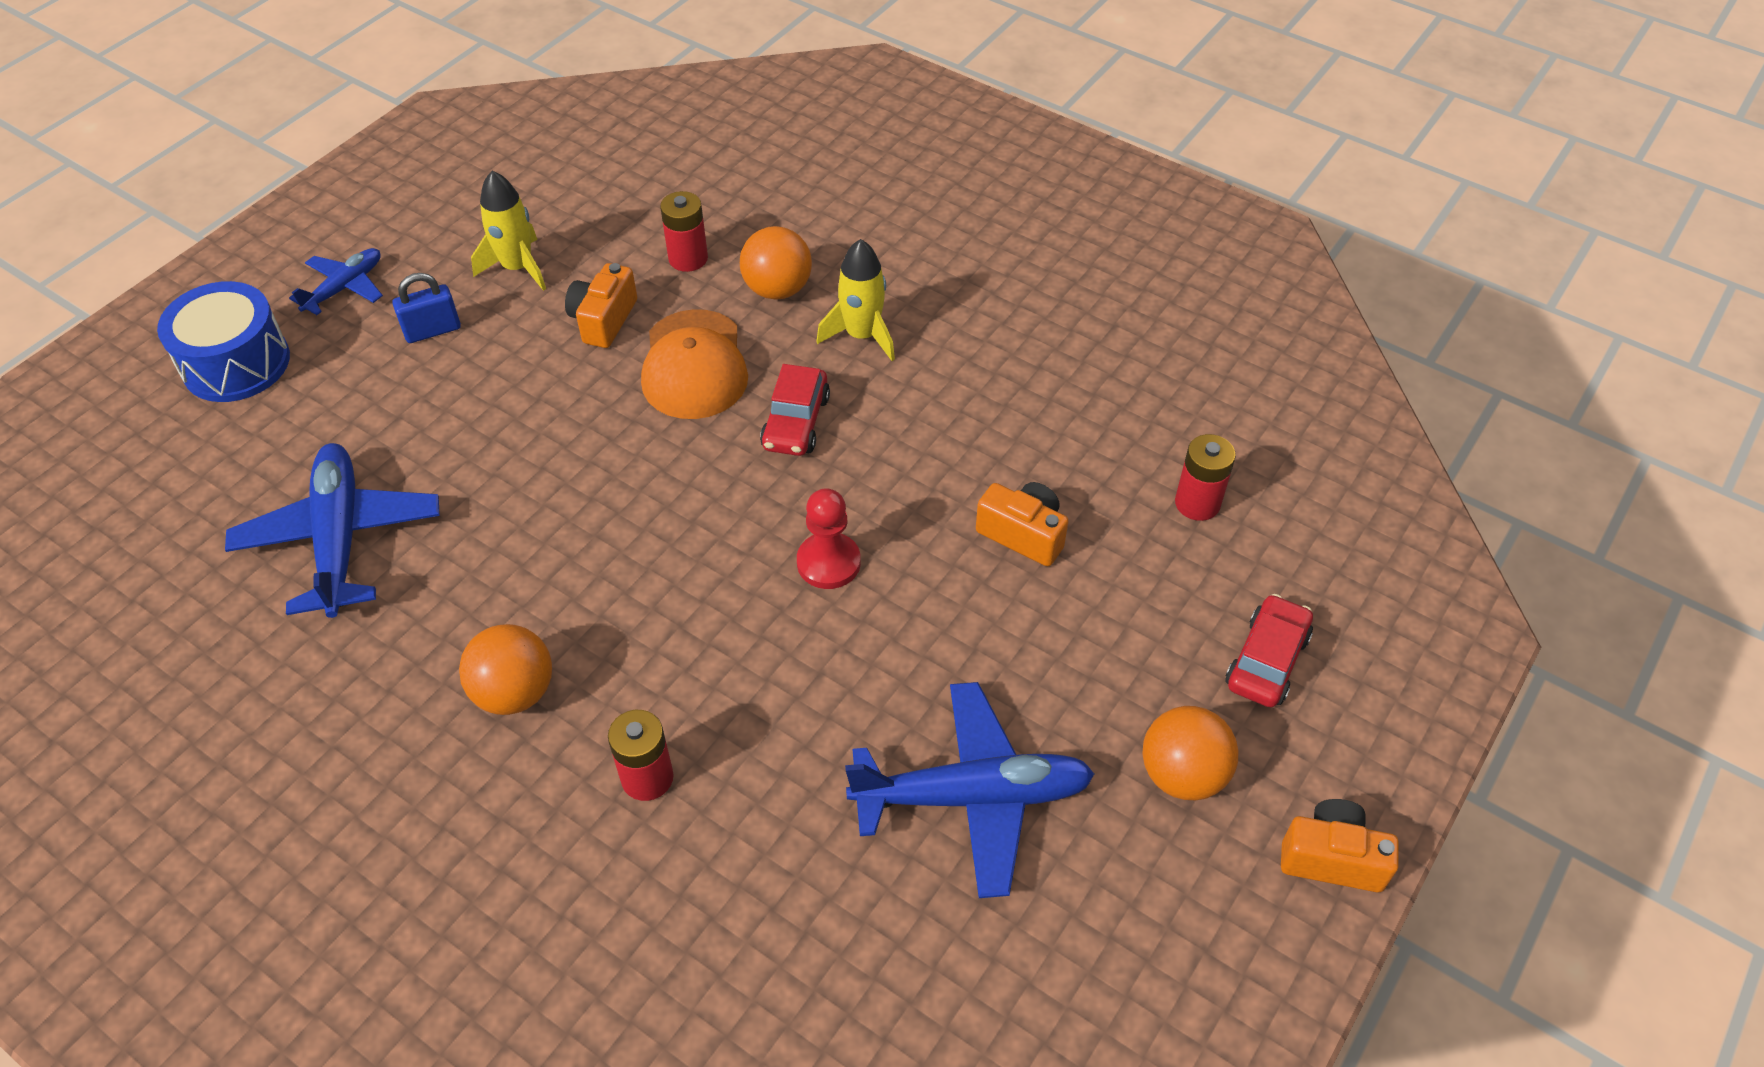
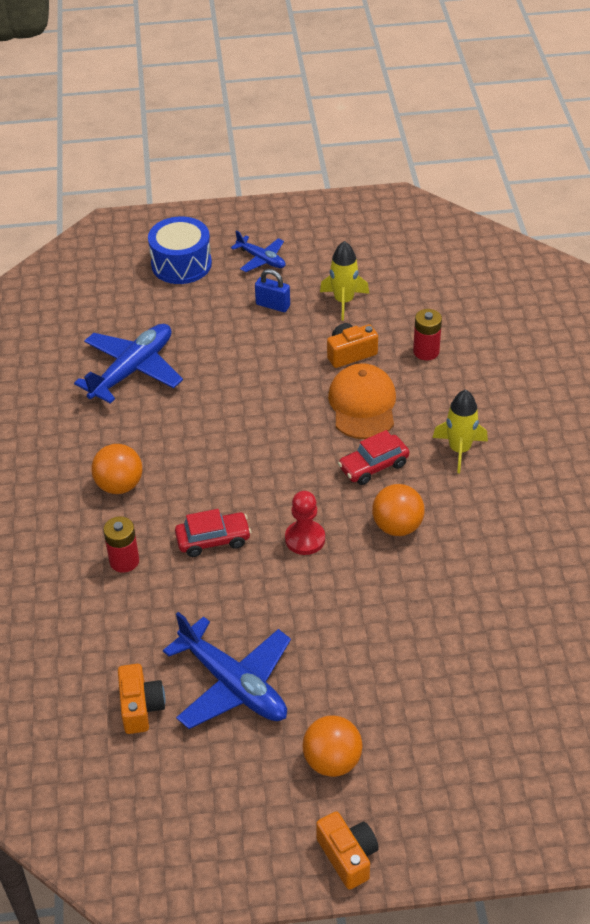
camera: 50 degrees right, 5 degrees down
(345, 287) = (261, 259): blue plane -> blue plane turned 45 degrees clockwise
(694, 365) = (363, 405): orange cap -> orange cap turned 135 degrees clockwise
(777, 289) = (448, 397): orange ball -> orange ball (397, 526)
(1023, 534) = (408, 601): orange camera -> orange camera (140, 707)
(1197, 503) = (514, 660): red battery -> none
(1266, 661) = (442, 755): red car -> red car (213, 540)

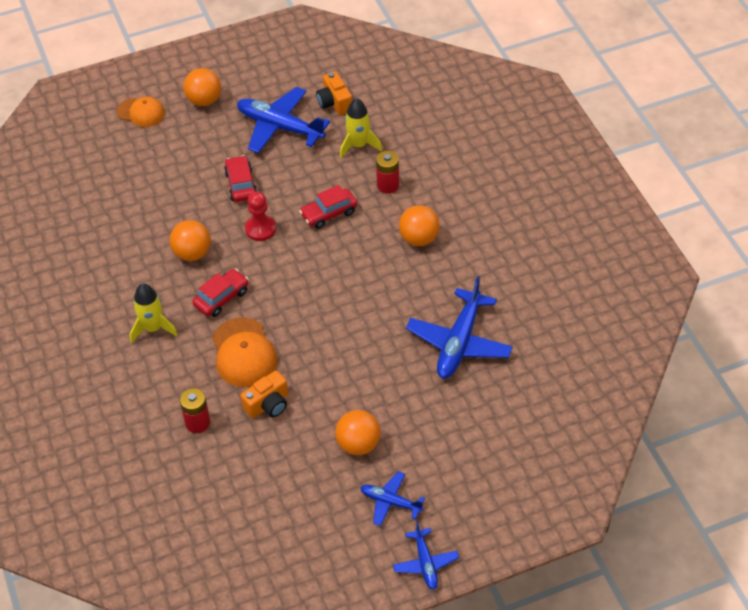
camera: 165 degrees right, 5 degrees up
(181, 264) = (470, 476): blue drum -> none
(250, 216) = (425, 563): none -> blue plane
(273, 305) = (358, 444): blue padlock -> orange ball
(313, 605) = (241, 185): none -> red car
(343, 301) = (290, 465): yellow rocket -> yellow rocket (358, 145)
(348, 856) = (183, 59): orange camera -> none
(434, 762) = (141, 112): none -> orange cap

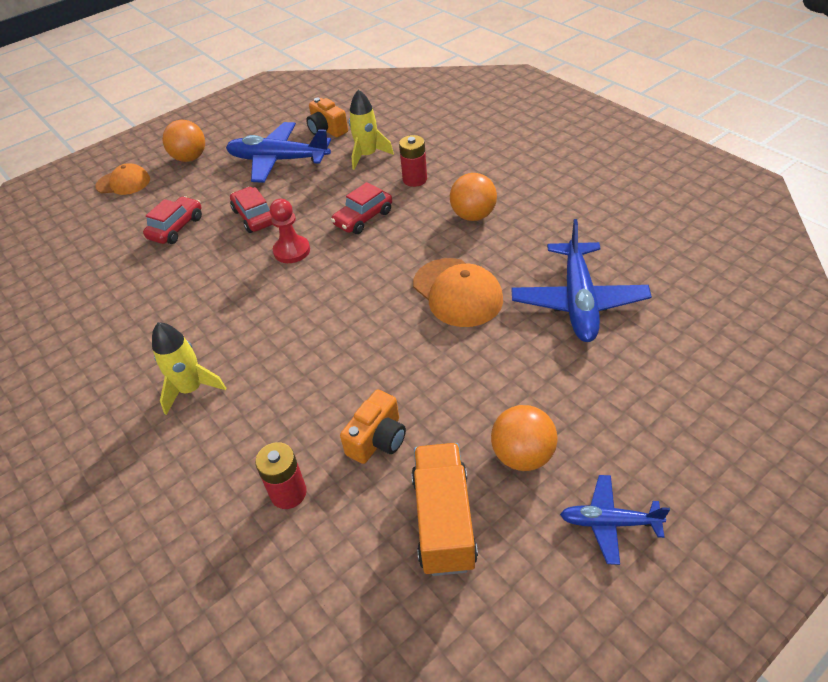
camera: 15 degrees left, 5 degrees down
(192, 253) = (219, 294): orange ball -> none
(221, 298) = (270, 331): red car -> red car (176, 228)
(243, 353) = (320, 385): orange cap -> orange cap (457, 292)
(289, 470) = (444, 520): none -> orange truck
(425, 563) = (714, 602): blue plane -> none

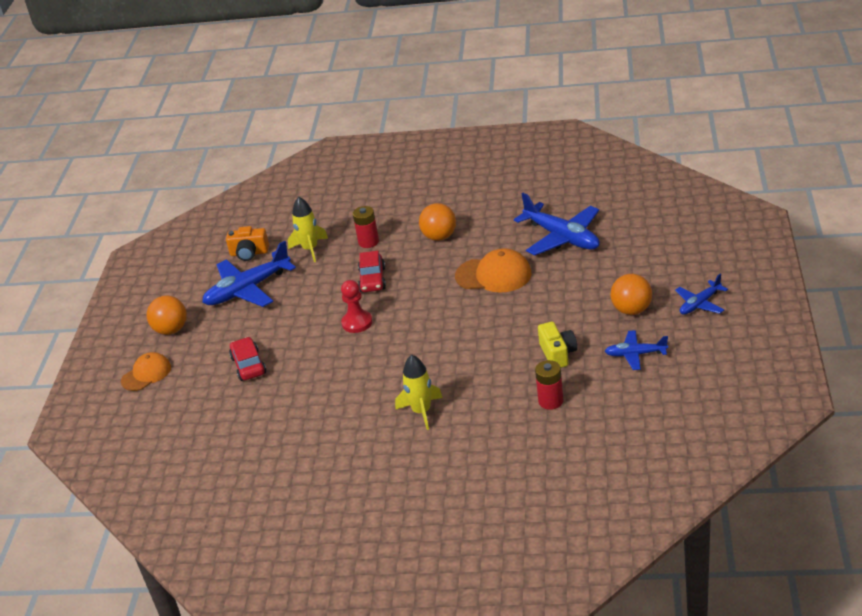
camera: 45 degrees left, 10 degrees down
(254, 217) = (295, 325): red car -> none
(377, 439) = (558, 354): orange camera -> yellow camera
(444, 520) = (635, 354): orange truck -> blue plane

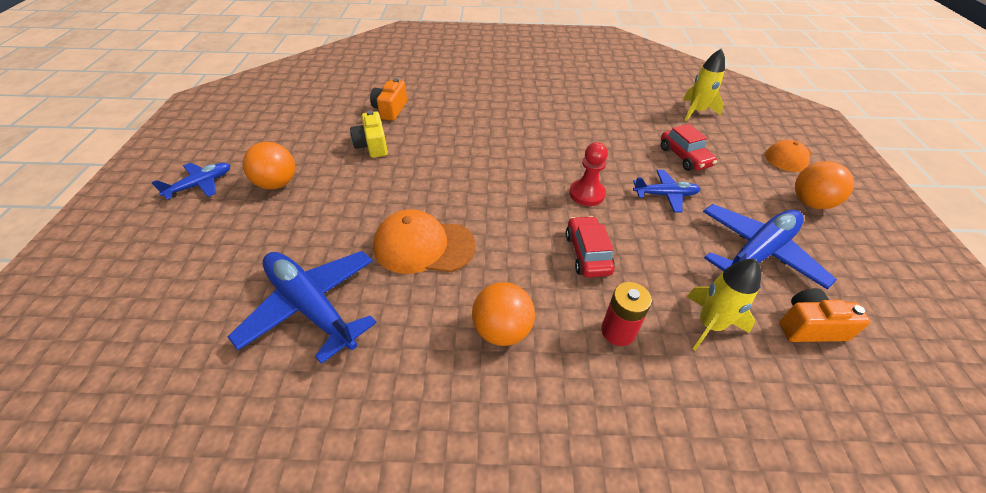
camera: 170 degrees right, 10 degrees up
(421, 411) = (501, 109): yellow rocket -> yellow rocket (696, 111)
(551, 401) = (390, 109): red battery -> orange camera
(635, 354) = (300, 140): blue plane -> blue plane (665, 195)

